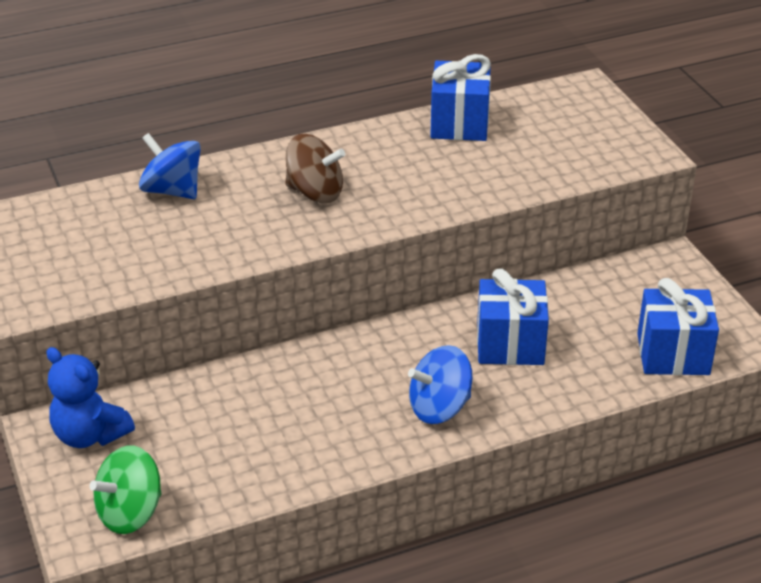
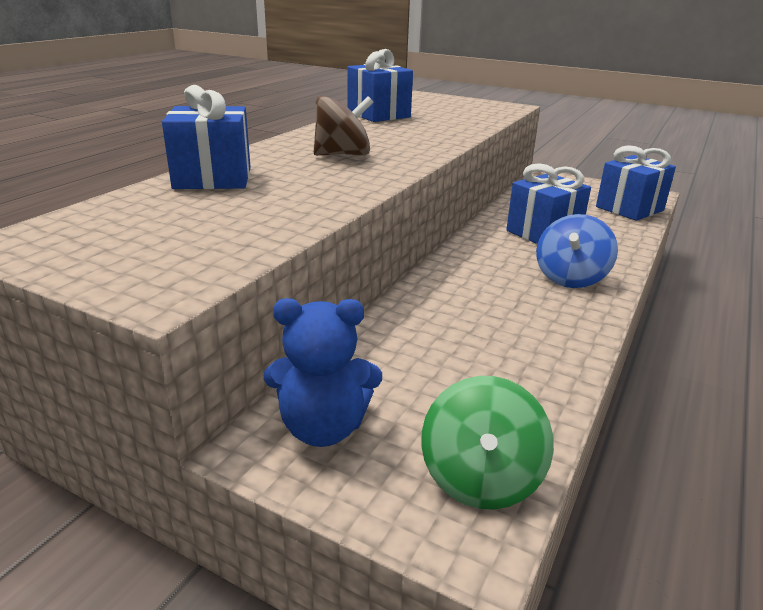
camera: 40 degrees left, 10 degrees down
(172, 190) = (213, 178): blue spinning top -> blue gift

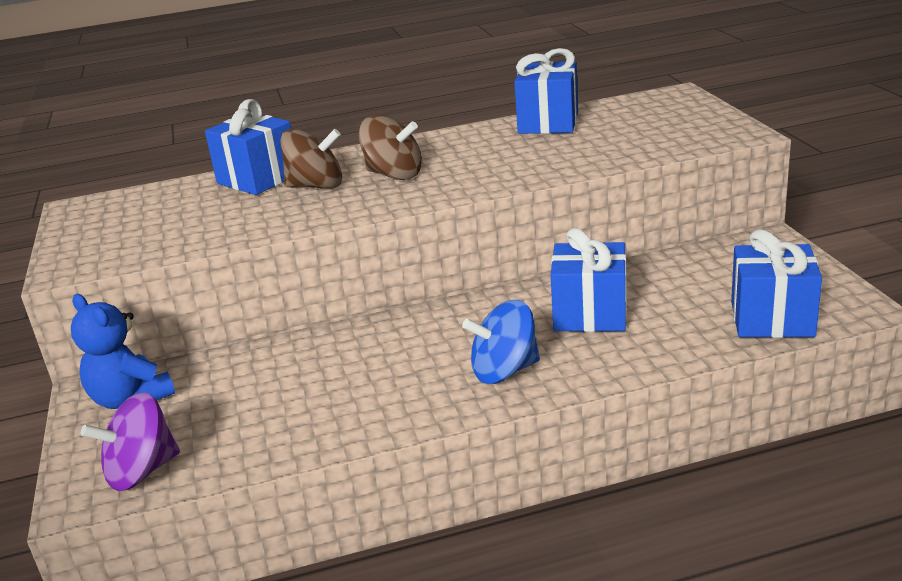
camera: 50 degrees right, 0 degrees up
(291, 172) = (316, 186): none -> brown spinning top
(481, 478) = (141, 471): green spinning top -> purple spinning top

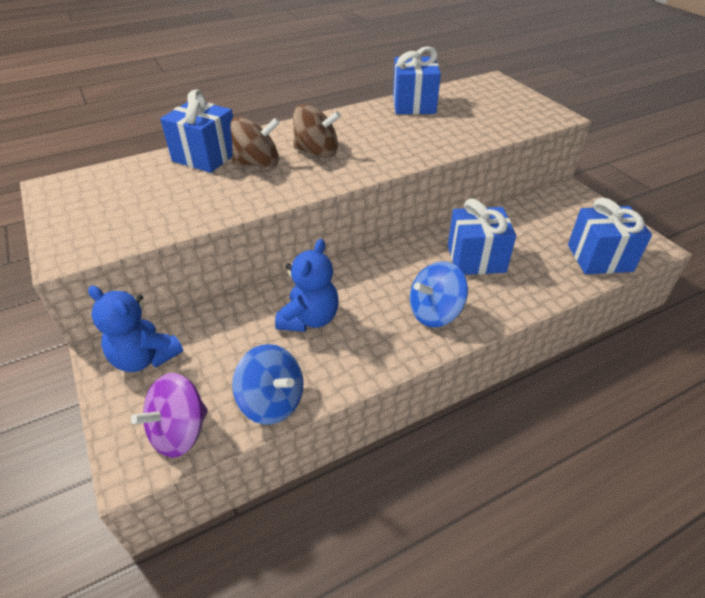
camera: 15 degrees left, 15 degrees up
(259, 450) = (272, 402): none -> blue spinning top
(340, 370) = (309, 319): none -> blue teddy bear

